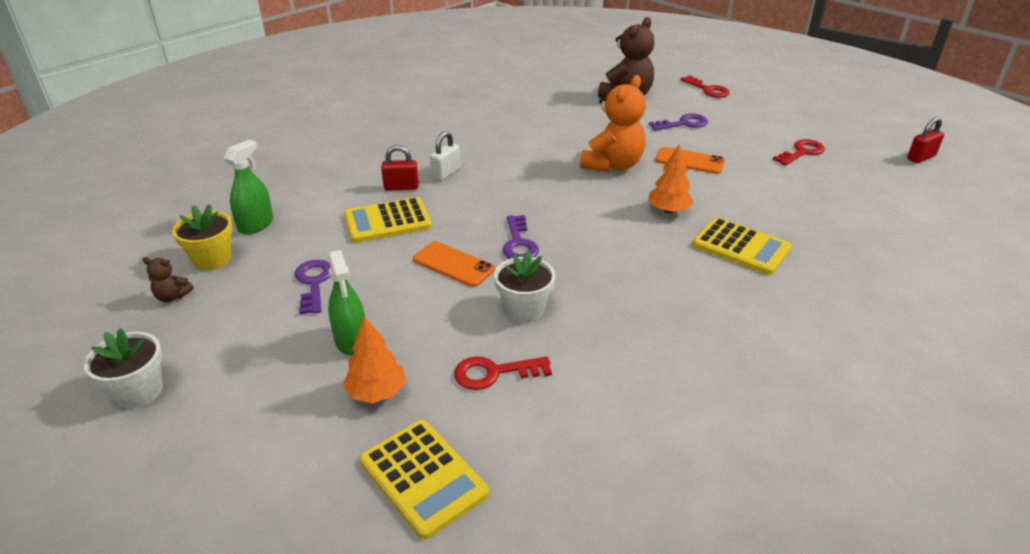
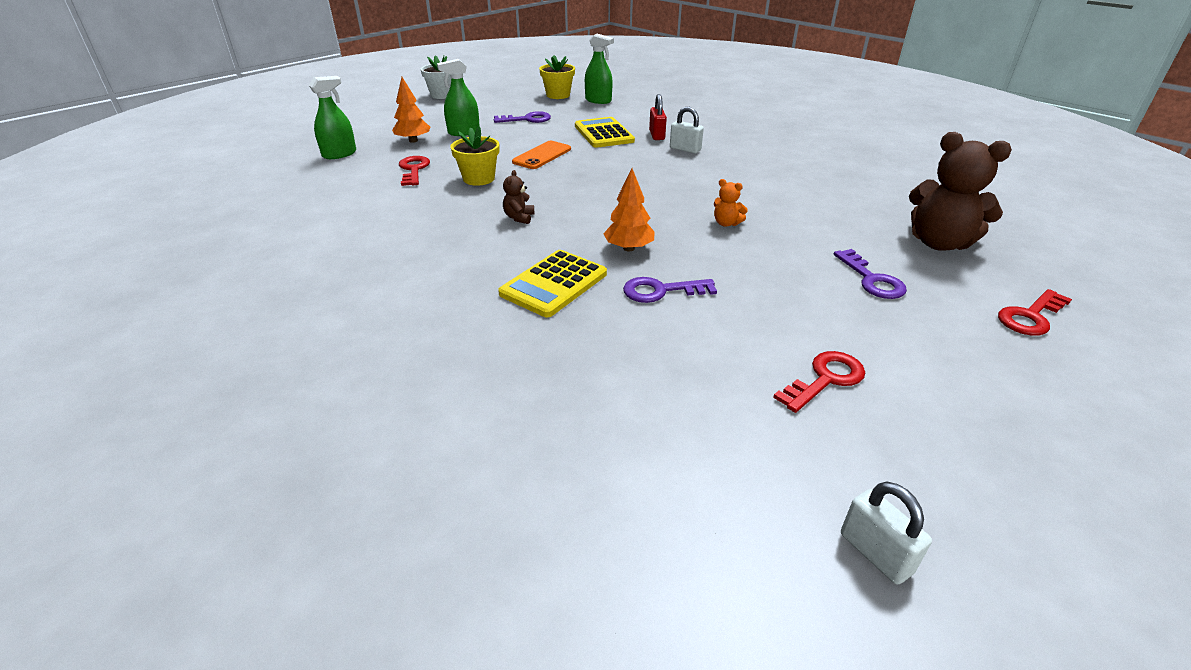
camera: 90 degrees right, 0 degrees up
(172, 296) = (521, 91): brown teddy bear -> brown teddy bear (519, 218)
(423, 477) = (339, 154): yellow calculator -> green spray bottle
(519, 243) = (569, 177): purple key -> purple key (661, 291)
(524, 309) = (479, 179): white flower pot -> yellow flower pot
(612, 165) = (726, 223): orange teddy bear -> orange teddy bear, size x0.44
(689, 161) = (754, 273): orange phone -> none
(802, 152) = (825, 379): red key -> red key turned 90 degrees counterclockwise
(921, 157) = (875, 553): red padlock -> white padlock

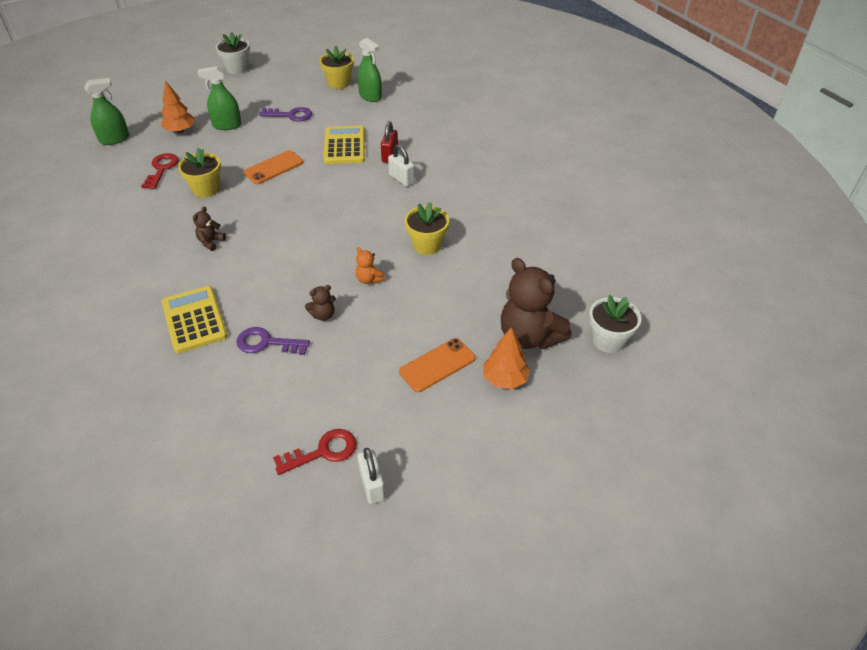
camera: 15 degrees right, 10 degrees up
(554, 284) = (194, 320): yellow calculator -> yellow calculator turned 105 degrees clockwise
(628, 248) = (273, 293): orange tree -> orange tree (505, 379)
(704, 258) = (323, 315): none -> brown teddy bear
(759, 190) = (427, 245): none -> yellow flower pot
(872, 279) = (437, 365): purple key -> orange phone
(875, 553) = (247, 588): white padlock -> white padlock (372, 485)
(1016, 234) = (608, 340): none -> white flower pot
(1030, 317) = (531, 430): red key -> none

